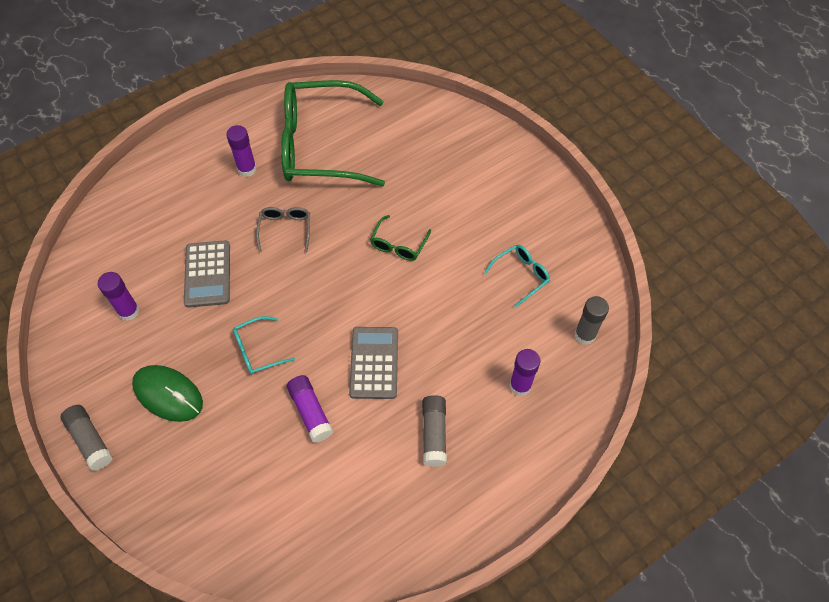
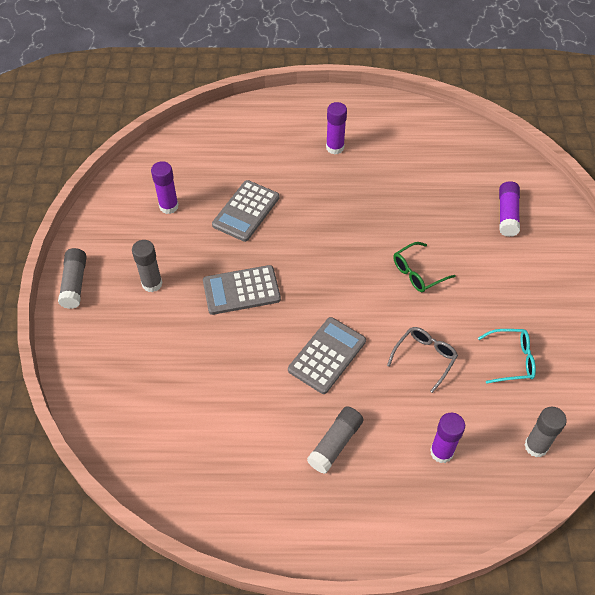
camera: 35 degrees right, 5 degrees down
(168, 394) = (152, 283): green mouse -> grey glue stick
(257, 350) = (241, 290): turquoise glasses -> grey calculator
(285, 229) = (331, 210): grey glasses -> grey glasses (425, 357)
(310, 412) = (247, 362): purple glue stick -> purple glue stick (507, 214)
(320, 145) = (408, 159): green glasses -> none

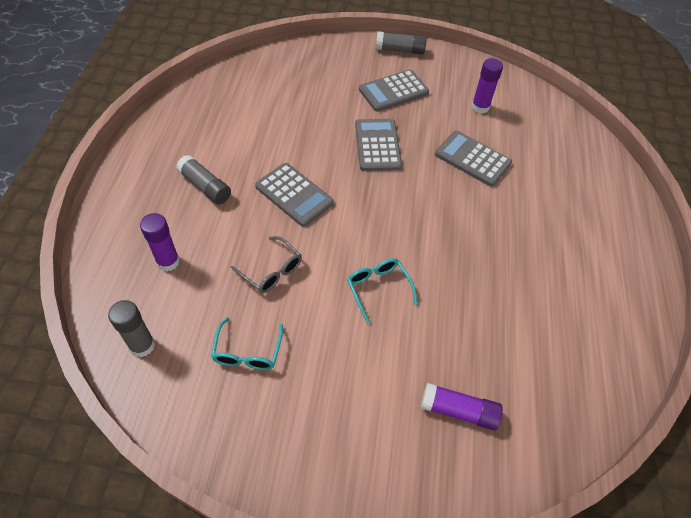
camera: 95 degrees right, 0 degrees up
(152, 283) = (393, 91): grey glue stick -> grey calculator
(335, 147) = (567, 245): purple glue stick -> none
(417, 273) = (378, 288): green glasses -> turquoise glasses

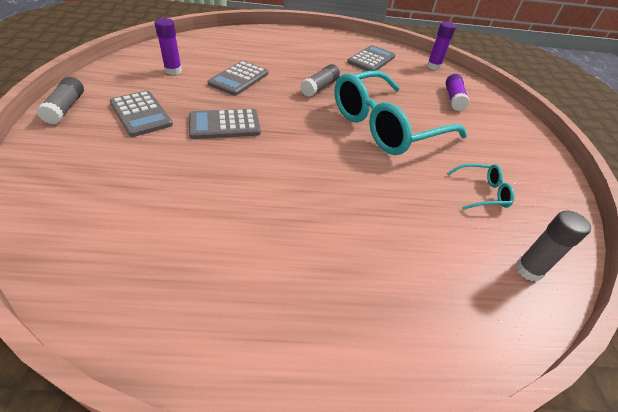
camera: 100 degrees left, 10 degrees down
(168, 262) = (427, 270): purple glue stick -> purple glue stick (433, 66)
(205, 186) = (306, 255): grey glue stick -> grey glue stick (320, 87)
(271, 271) = (398, 185): grey glasses -> none
(294, 195) = (301, 177): grey calculator -> grey calculator (371, 60)
(378, 288) = (385, 126): turquoise glasses -> turquoise glasses, size x2.42

